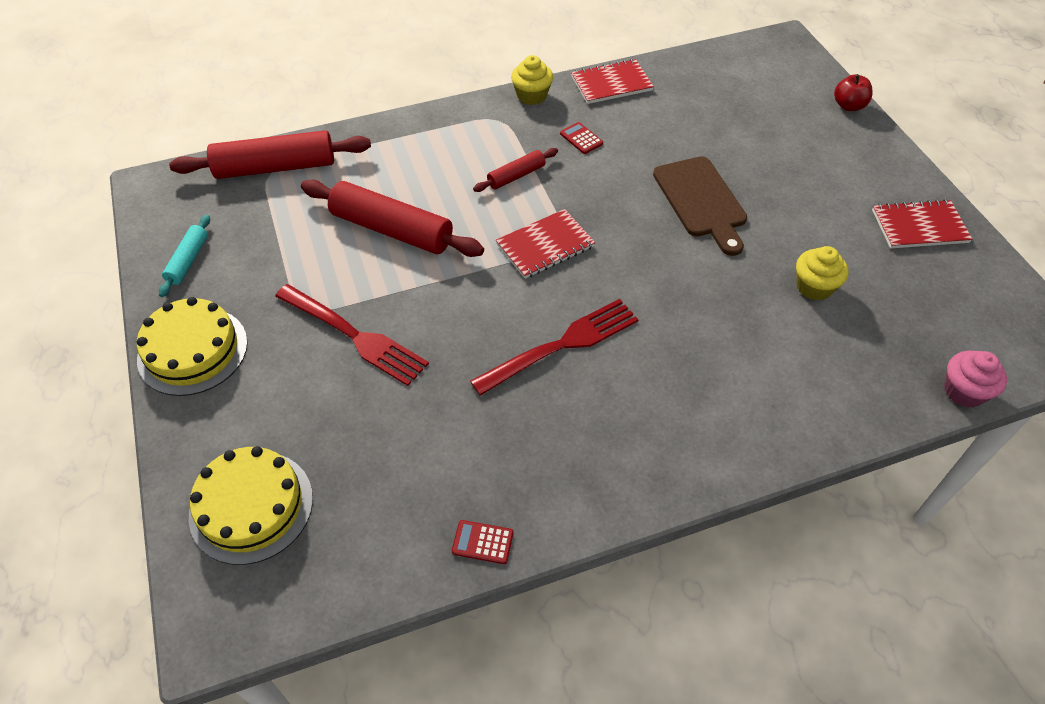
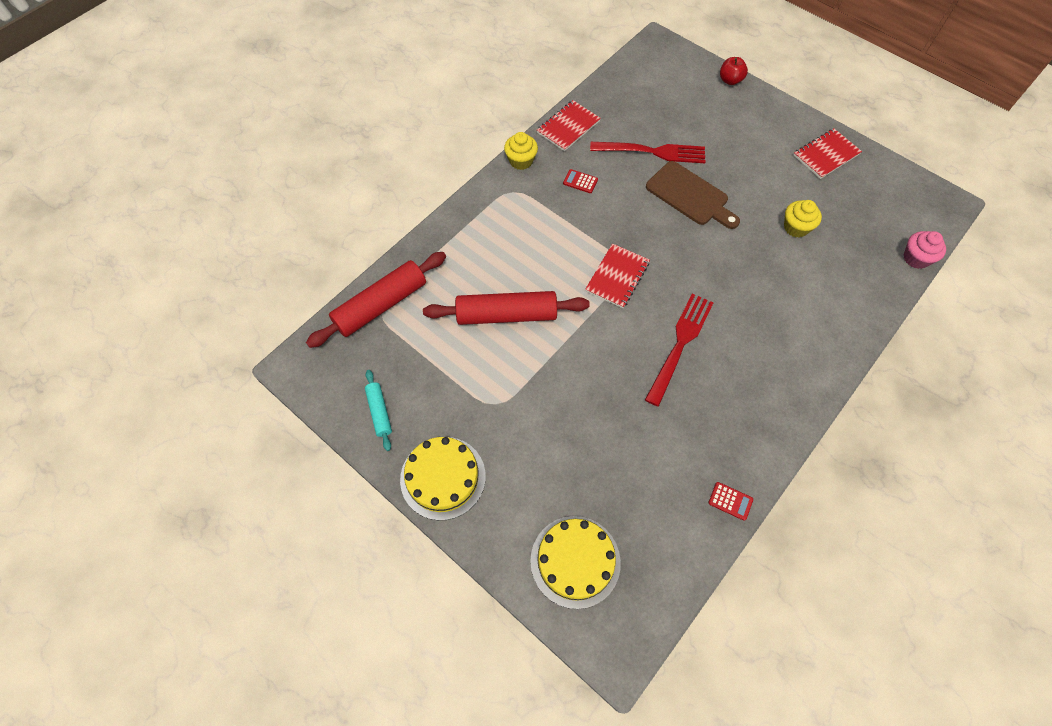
camera: 30 degrees left, 10 degrees up
(354, 336) = (544, 407): red fork -> red fork (652, 152)
(482, 542) = (730, 501): red calculator -> red calculator turned 135 degrees counterclockwise
(516, 176) = (559, 232): red rolling pin -> none

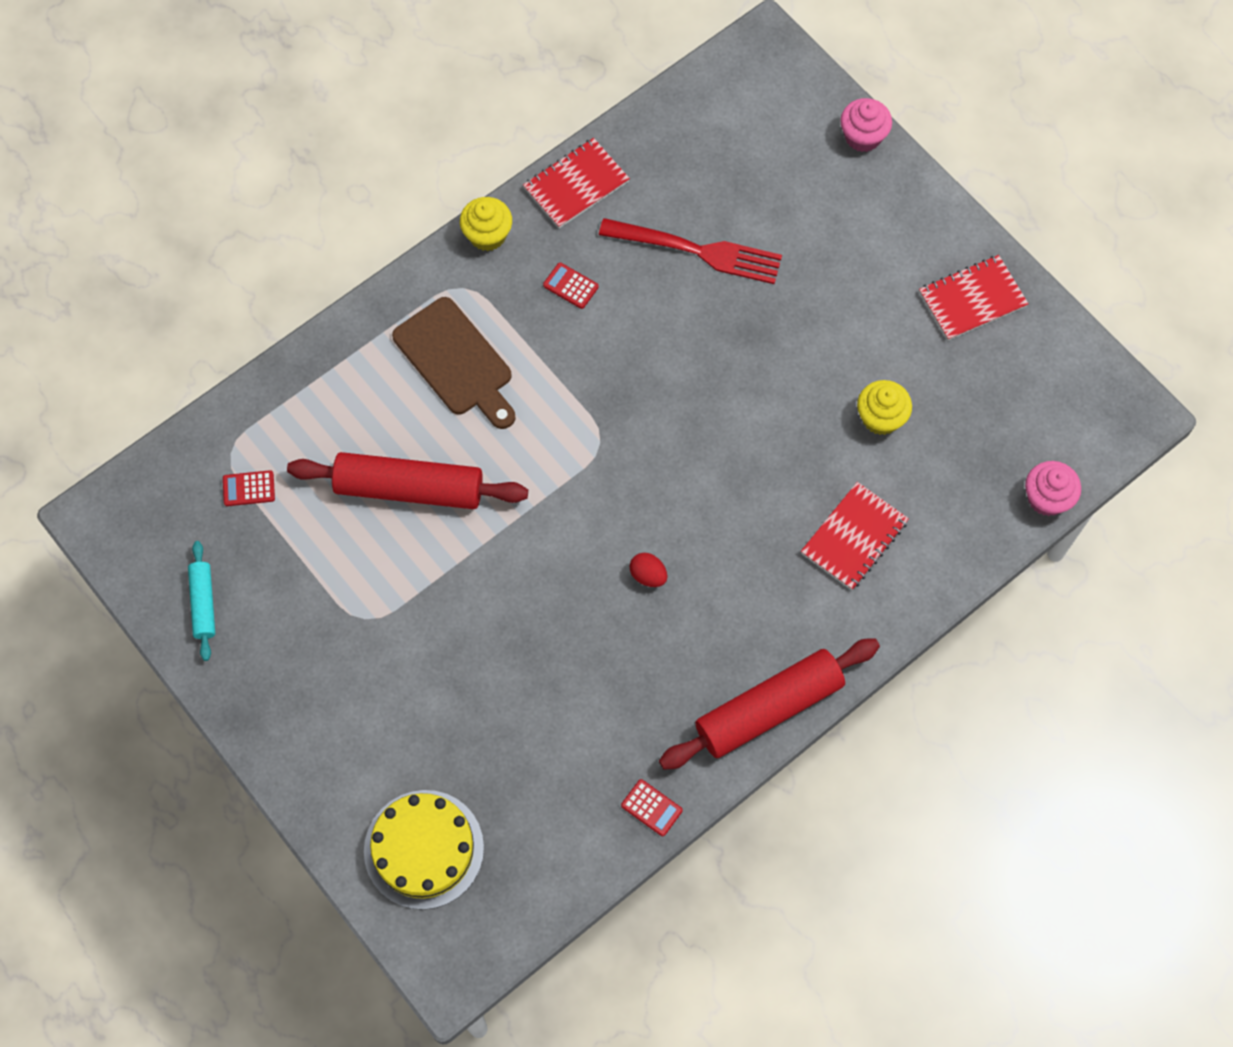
camera: 10 degrees right, 5 degrees up
(381, 305) = (232, 443): red rolling pin -> red rolling pin (768, 708)
(397, 332) = (249, 489): none -> red calculator
(443, 477) = (273, 709): yellow cake -> none
(617, 277) = (586, 455): red notebook -> red notebook (854, 537)
(680, 344) = (648, 575): red fork -> red egg
(690, 195) = (734, 337): brown cutting board -> brown cutting board (456, 361)
(730, 80) = (863, 136): red apple -> pink cupcake

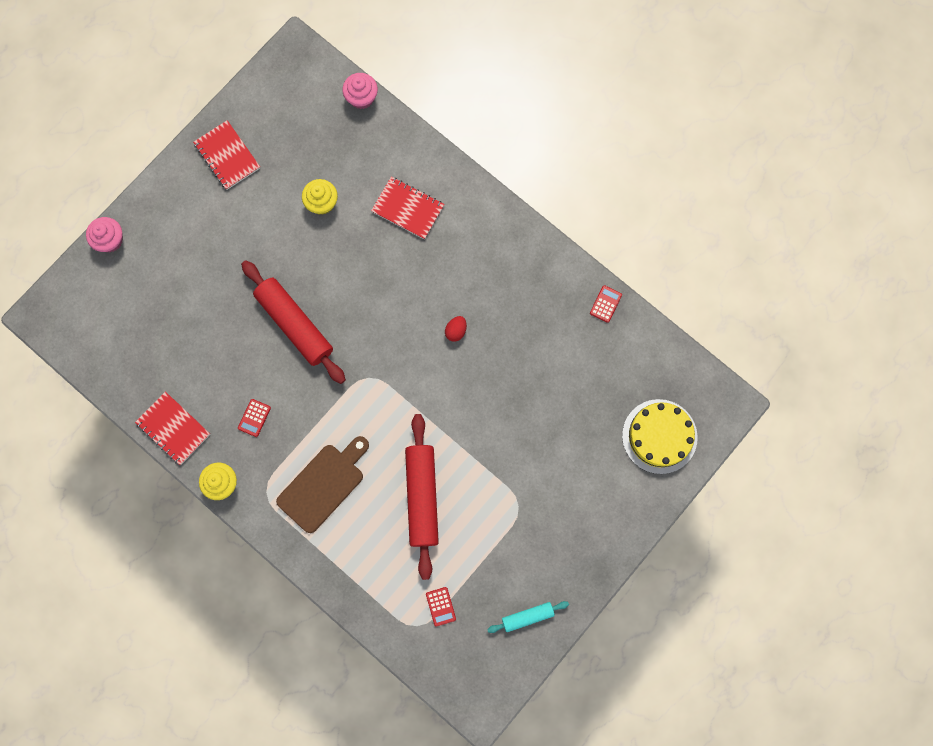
camera: 100 degrees left, 10 degrees up
(697, 251) = (215, 337): red fork -> none
(768, 708) = (529, 244): red rolling pin -> red rolling pin (294, 324)

